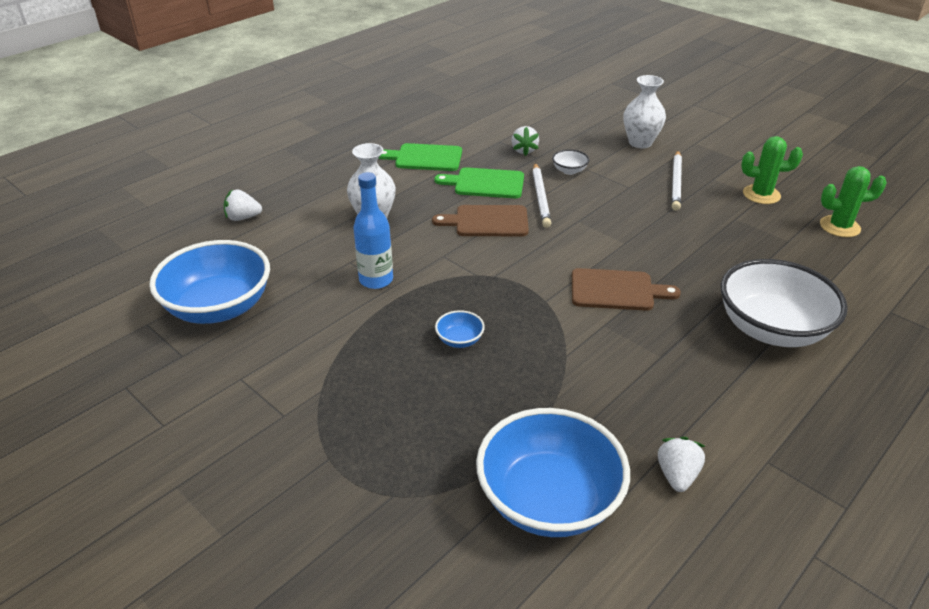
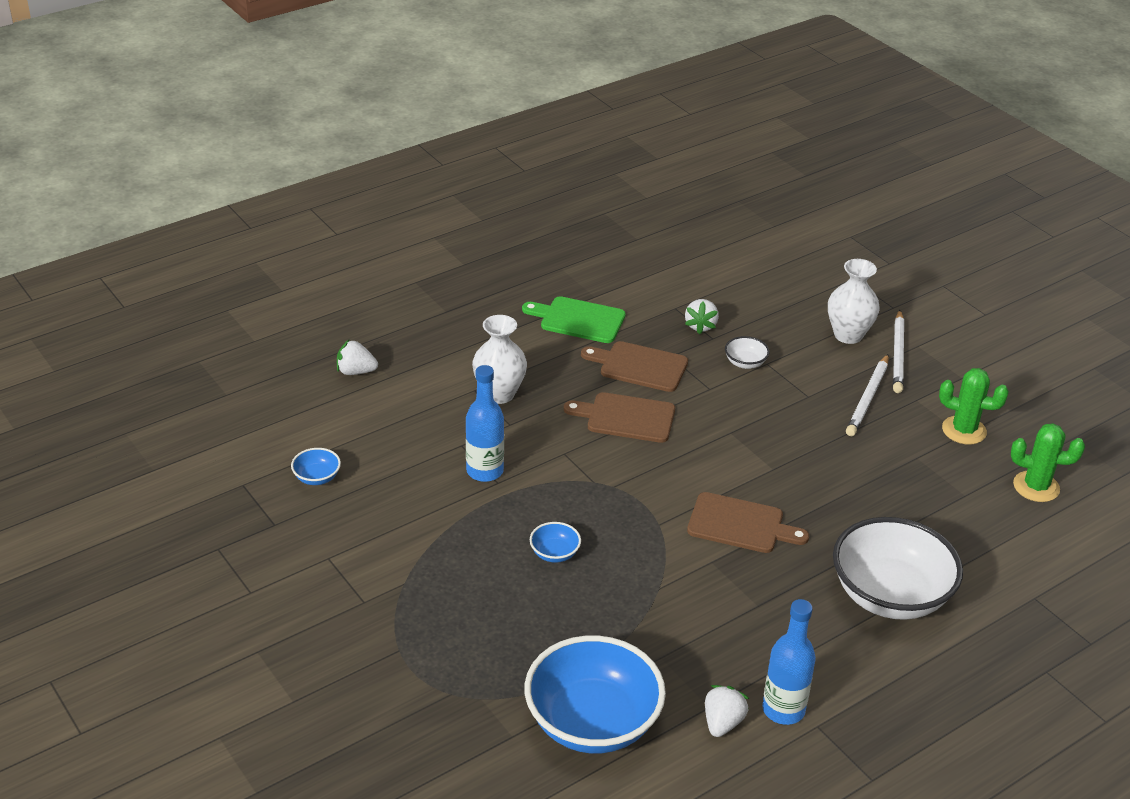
camera: 10 degrees right, 0 degrees up
(219, 307) = (317, 477): blue bowl -> blue bowl, size x0.41
(485, 183) = (639, 366): green cutting board -> brown cutting board
(540, 197) = (698, 394): white pencil -> white pencil (898, 354)
(728, 451) = (783, 710): none -> blue bottle

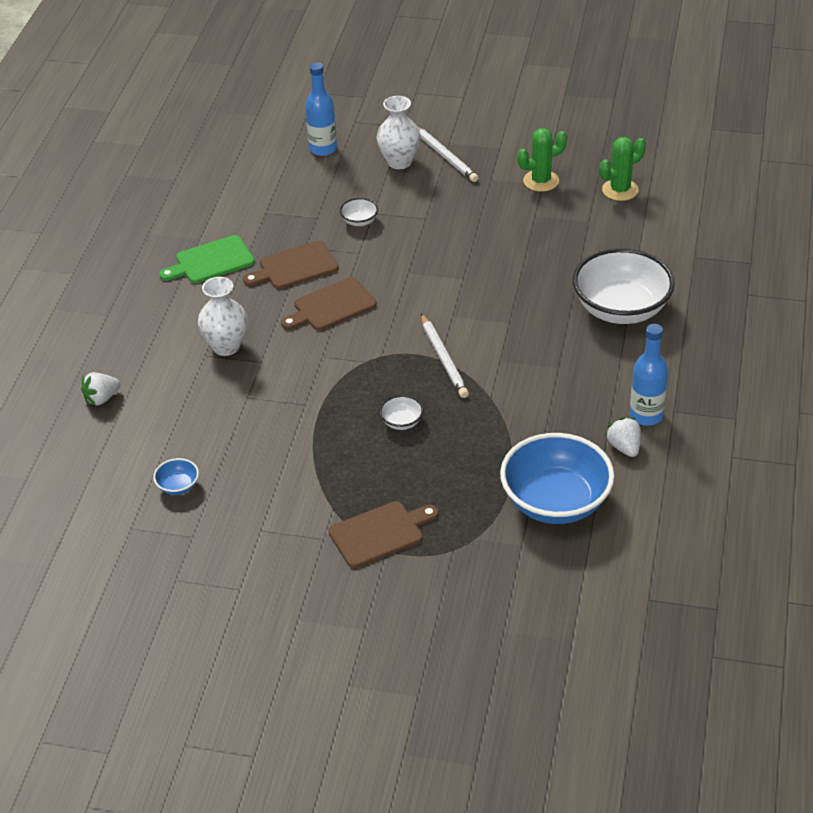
camera: 40 degrees left, 5 degrees up
(485, 471) = (287, 403): blue bottle -> blue bottle (323, 149)
(554, 553) = (402, 422): blue bowl -> white bowl
(700, 326) = (299, 214): white strawberry -> none
(740, 524) = (487, 326): brown cutting board -> brown cutting board (380, 533)
(868, 398) = (462, 196): white pencil -> white pencil (443, 359)

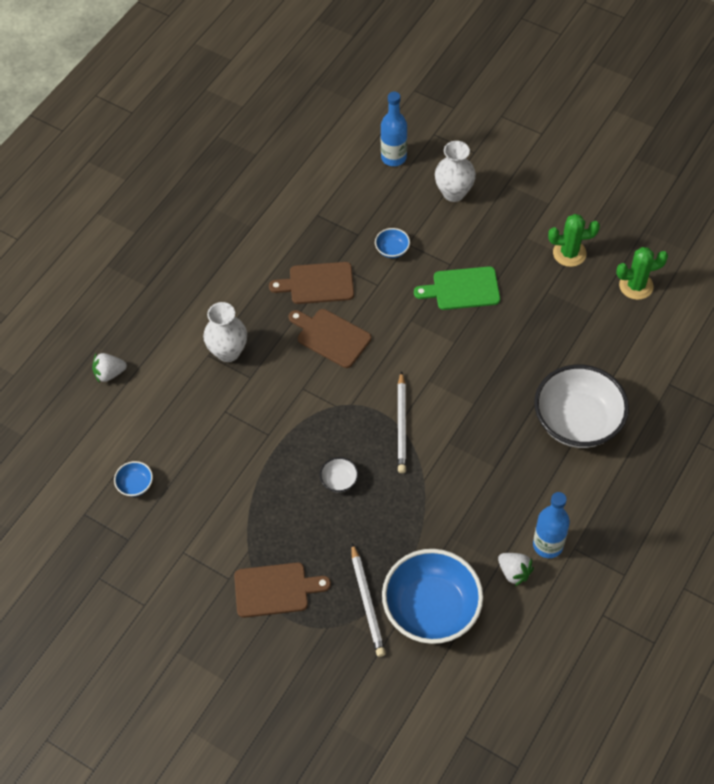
camera: 20 degrees right, 15 degrees up
(211, 261) = (251, 255): green cutting board -> green cutting board (462, 289)
(331, 306) = (331, 337): brown cutting board -> brown cutting board turned 45 degrees clockwise
(359, 221) = (392, 250): white bowl -> blue bowl
(445, 156) = (496, 198): white pencil -> white pencil (367, 602)
(624, 447) = (514, 572): white strawberry -> white strawberry turned 135 degrees clockwise

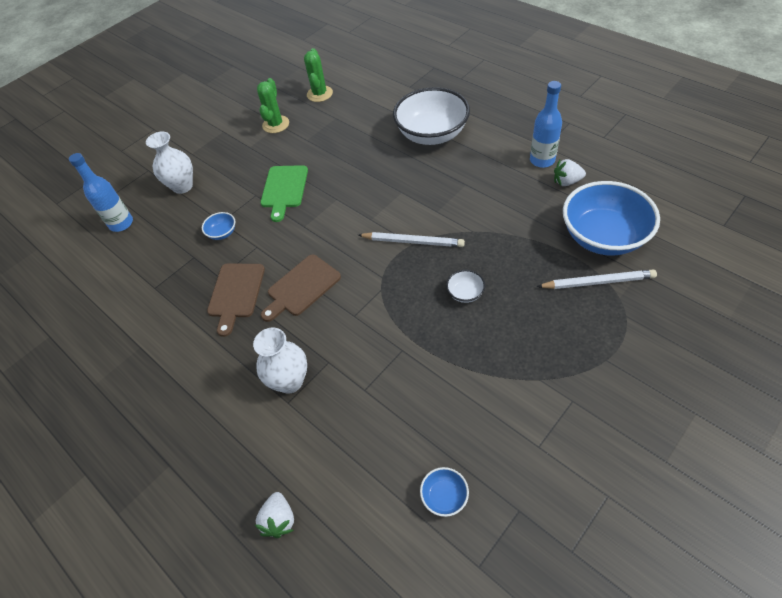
camera: 75 degrees left, 5 degrees down
(275, 589) = (585, 357): brown cutting board -> none
(514, 572) = (566, 182): white strawberry -> white strawberry turned 150 degrees counterclockwise

